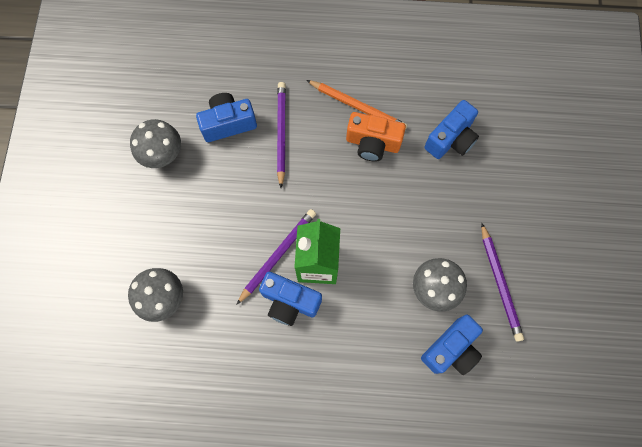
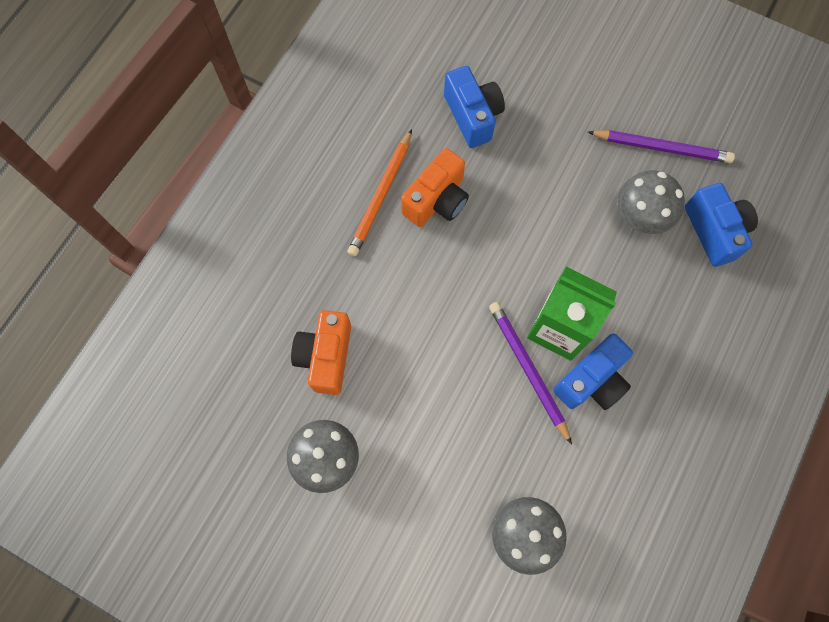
camera: 65 degrees left, 0 degrees up
(228, 123) = (326, 356): blue camera -> orange camera
(281, 133) = (372, 298): purple pencil -> none
(357, 106) = (381, 195): orange pencil -> orange pencil turned 150 degrees clockwise

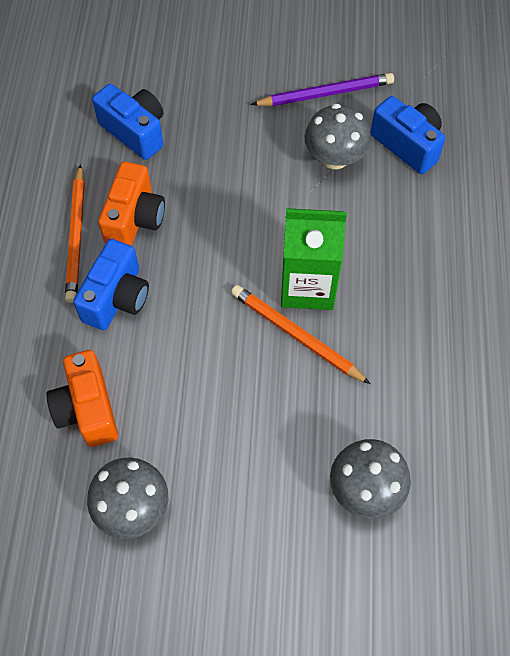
camera: 25 degrees left, 10 degrees down
(528, 370) = (296, 335): purple pencil -> orange pencil
(591, 380) = (361, 319): blue camera -> blue camera (117, 298)

